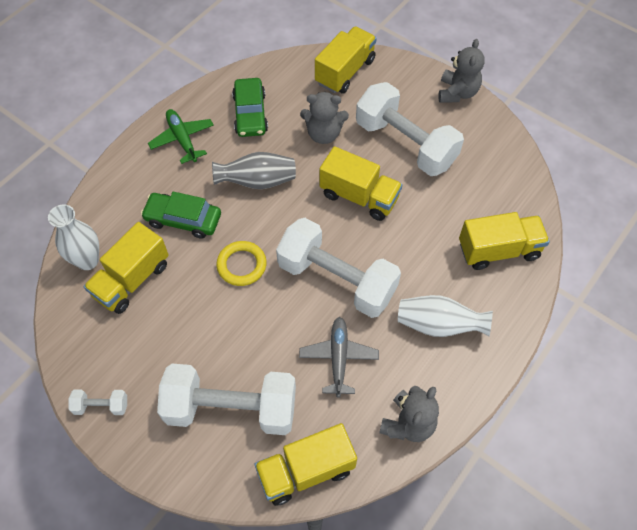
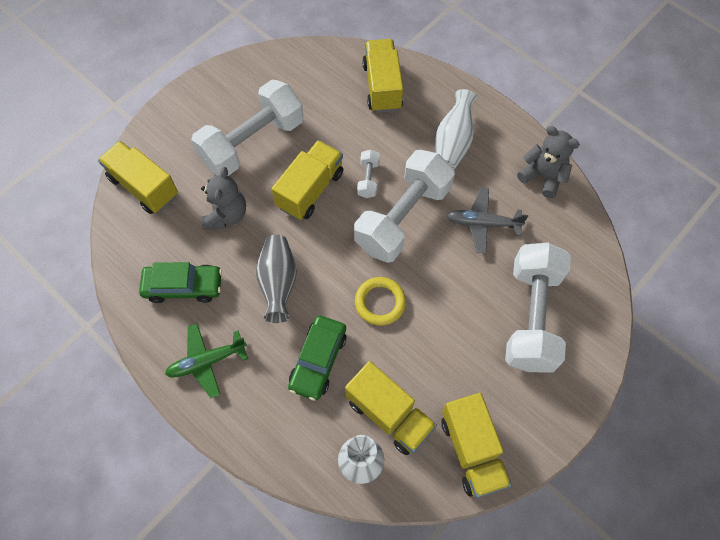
camera: 85 degrees left, 5 degrees up
(101, 406) = (530, 440): white dumbbell -> white dumbbell (368, 179)
(306, 470) = (586, 258): yellow truck -> yellow truck (472, 450)
(457, 93) = (196, 90): grey teddy bear -> none

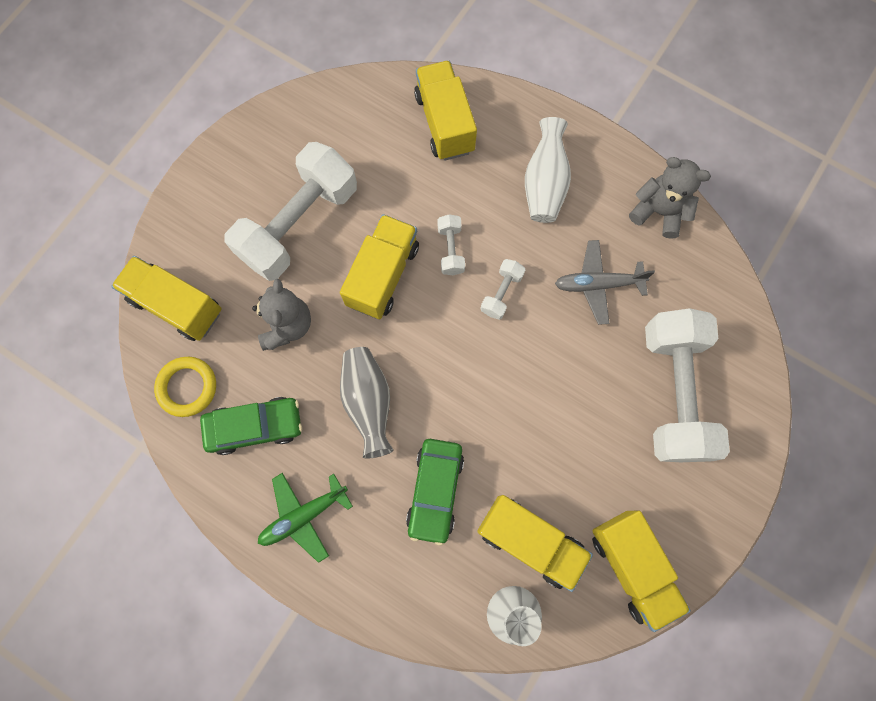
camera: 10 degrees left, 10 degrees up
(380, 302) = (494, 406): yellow ring -> yellow ring (187, 387)
(403, 218) = (501, 293): white dumbbell -> white dumbbell, size x0.42

